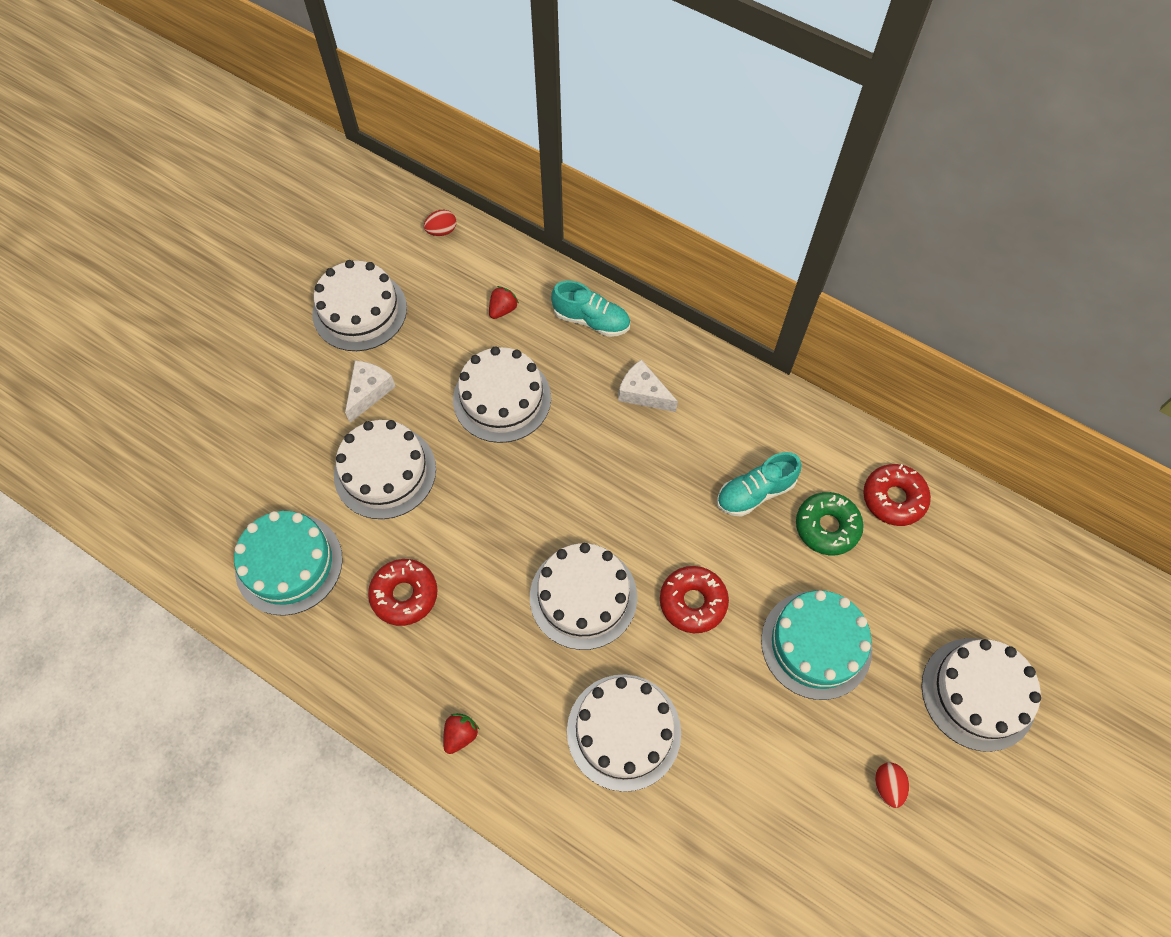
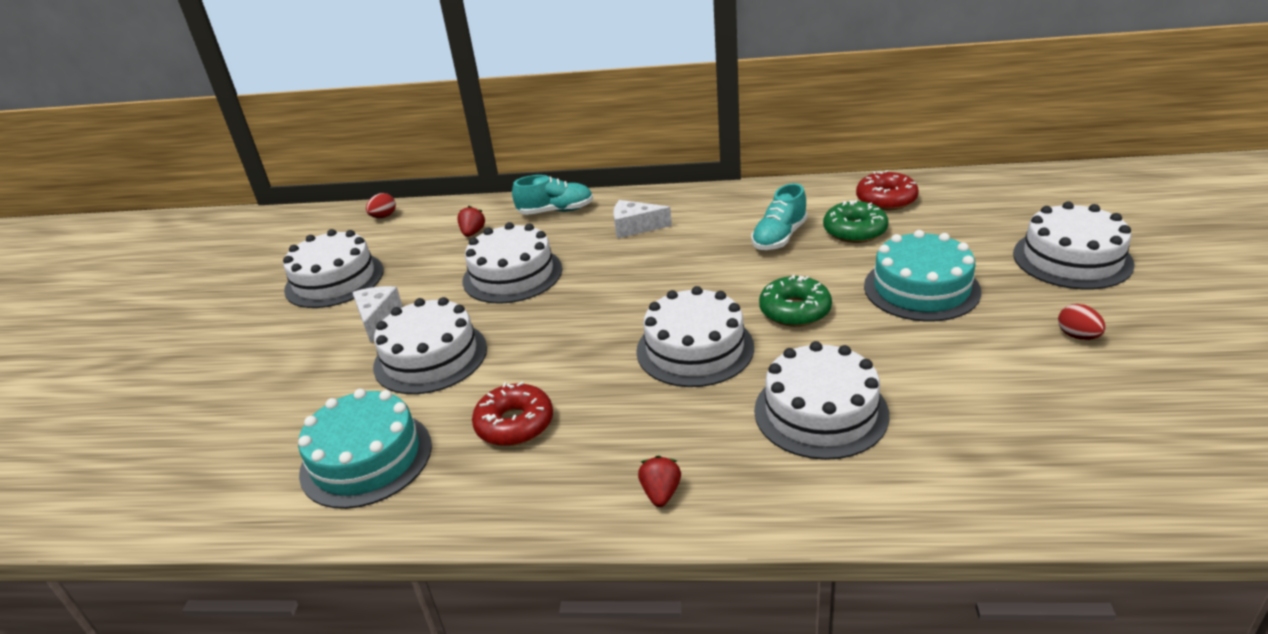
camera: 25 degrees left, 30 degrees down
(693, 602) = (795, 310): red donut -> green donut

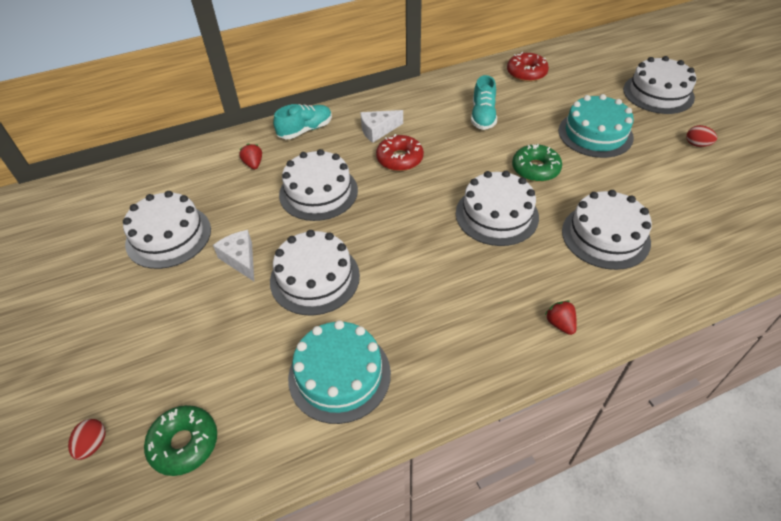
camera: 30 degrees left, 15 degrees up
(384, 216) = (159, 167): red egg -> red egg (93, 444)
(515, 424) = (425, 309): red donut -> red donut (399, 159)
(854, 231) = (525, 101): green donut -> green donut (184, 443)

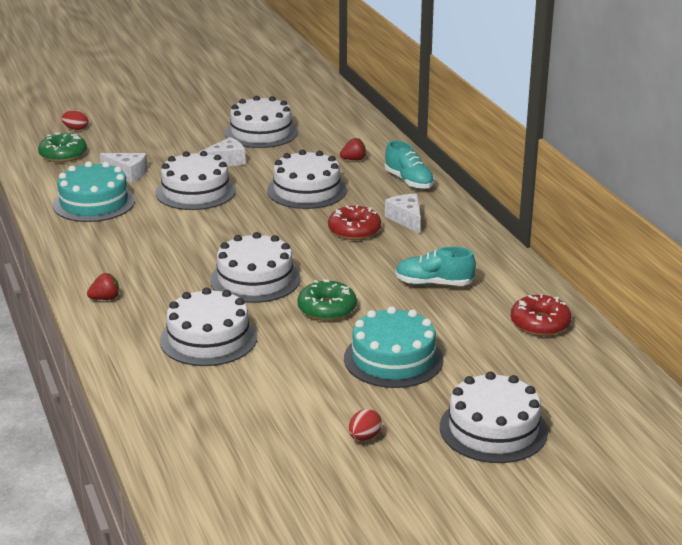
camera: 90 degrees right, 20 degrees down
(259, 351) = (128, 173): none -> white cheese

